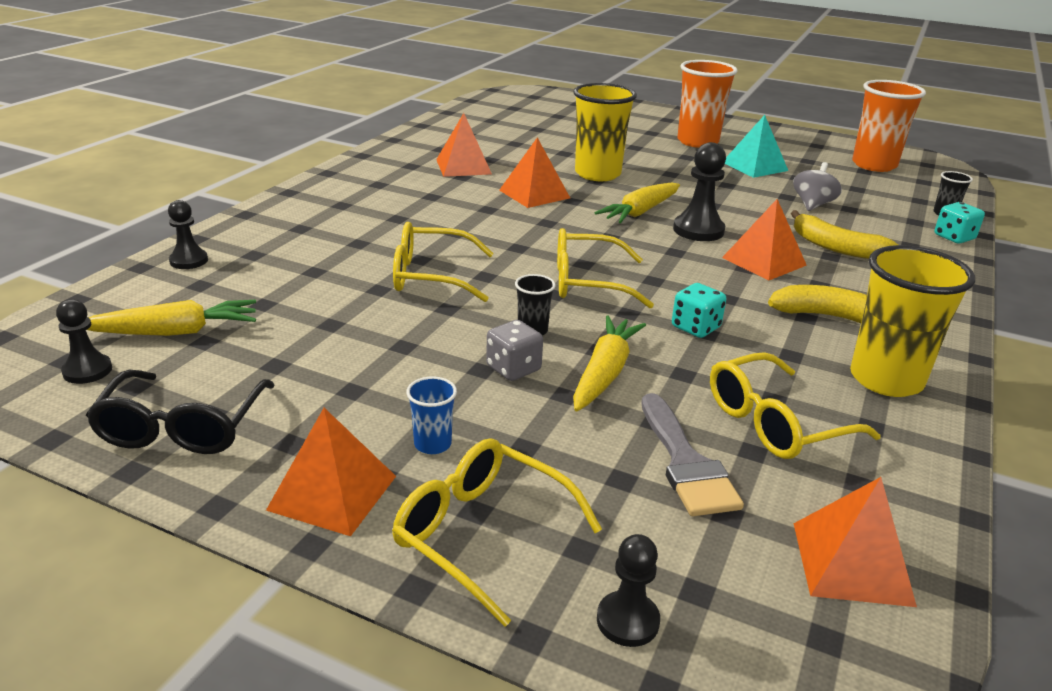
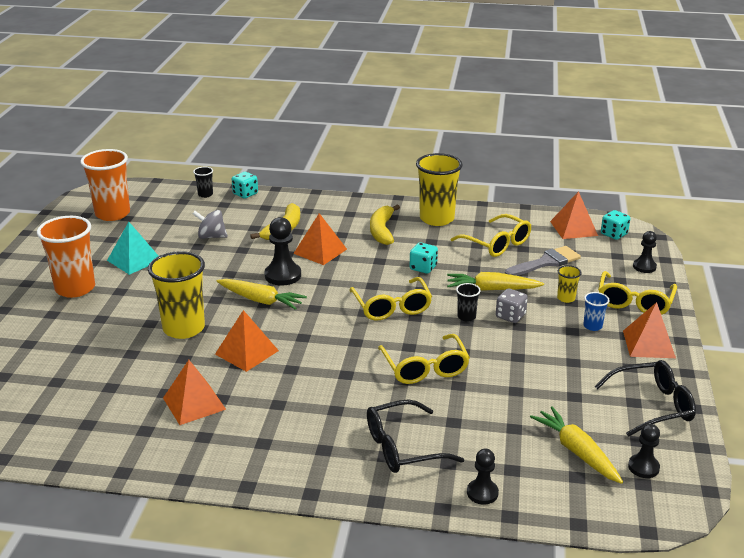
camera: 105 degrees left, 0 degrees up
(303, 237) = (402, 447): none -> black glasses
(540, 444) = (566, 298): none -> yellow cup
(817, 632) = (614, 234): none -> turquoise dice

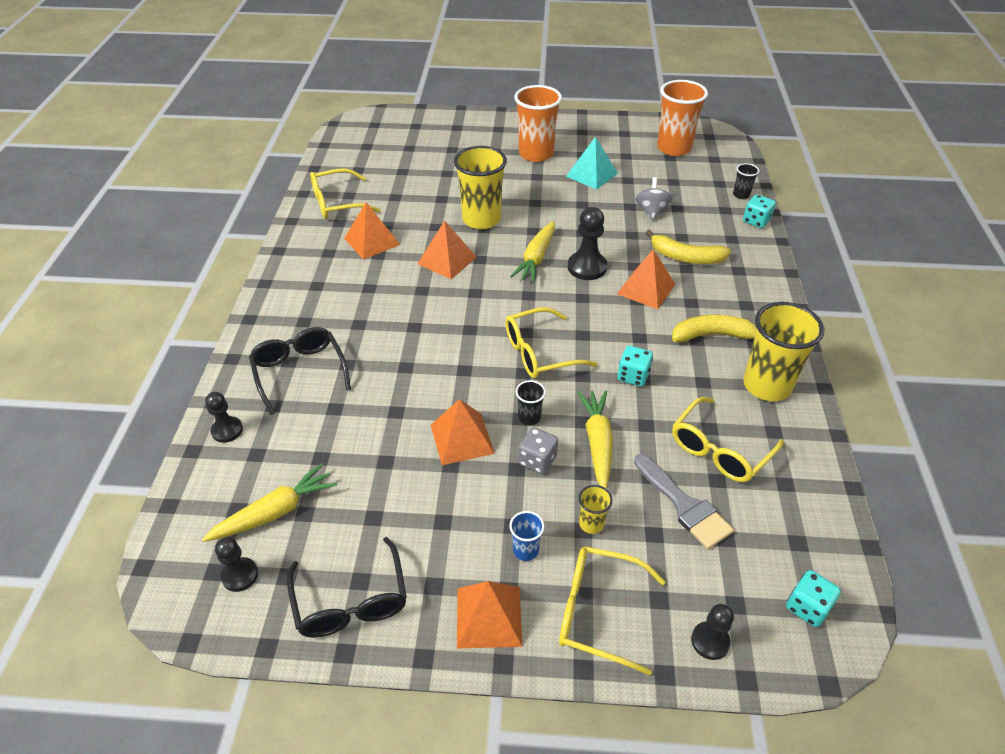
camera: 85 degrees right, 15 degrees up
(425, 368) = (425, 384): yellow glasses -> yellow glasses (337, 203)
(573, 228) = (805, 549): orange pyramid -> orange pyramid (461, 438)

